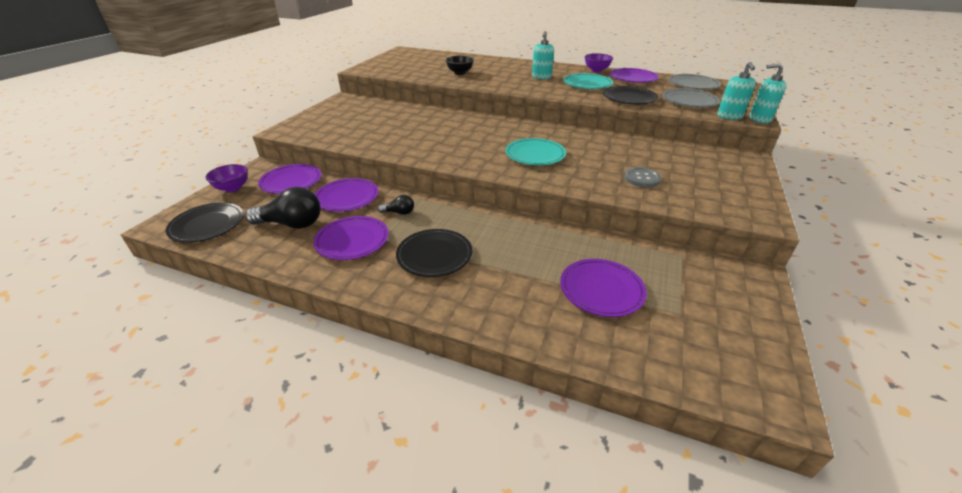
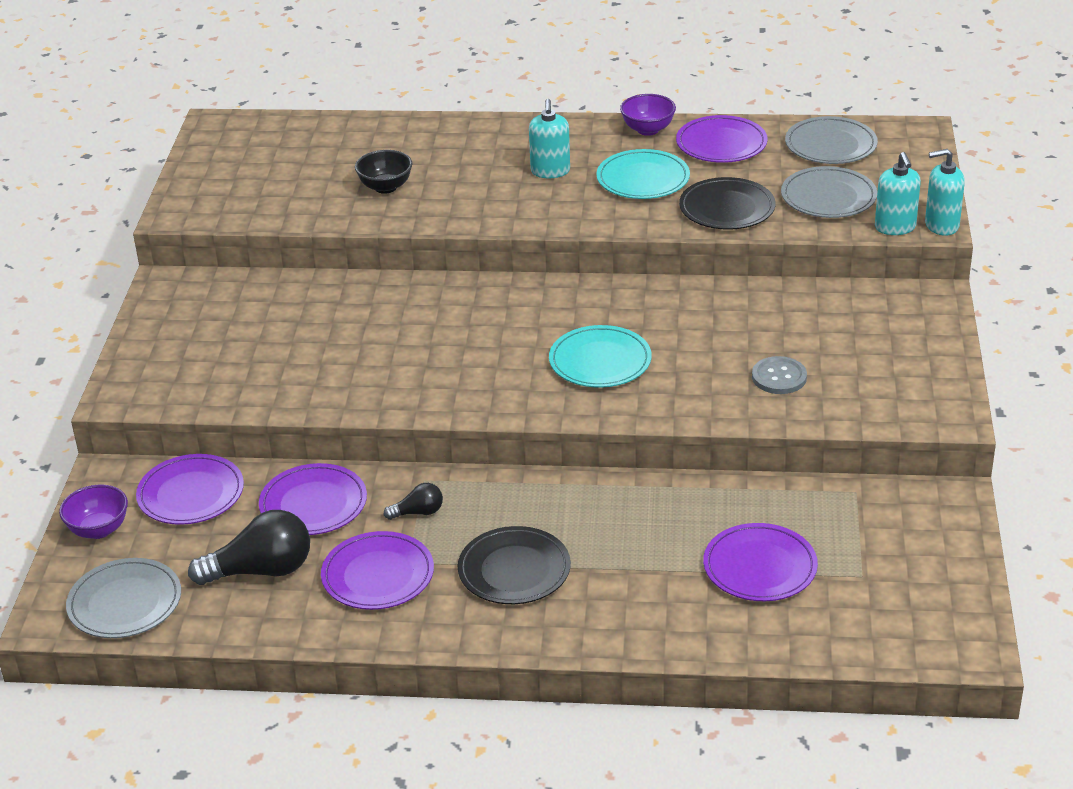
camera: 15 degrees left, 0 degrees up
(207, 225) = (125, 603): black plate -> grey plate

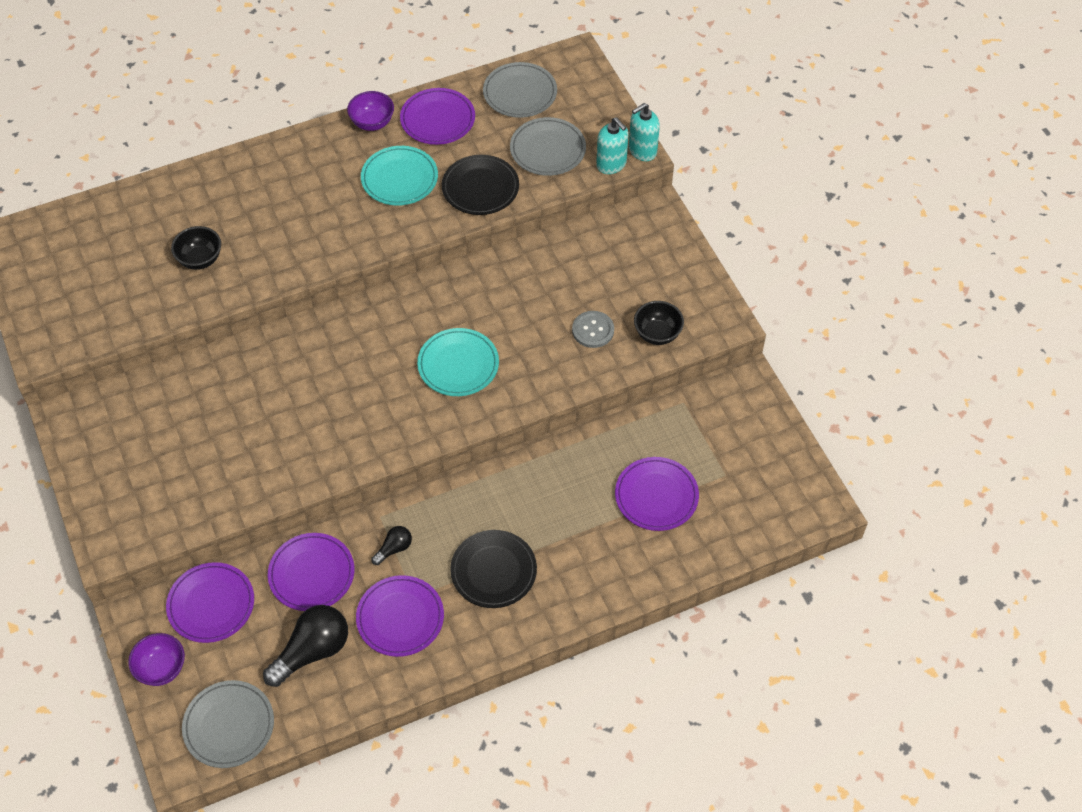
camera: 30 degrees left, 20 degrees up
(550, 171) = (322, 195): turquoise soap dispenser -> none
(855, 402) = (657, 334): none -> black bowl

